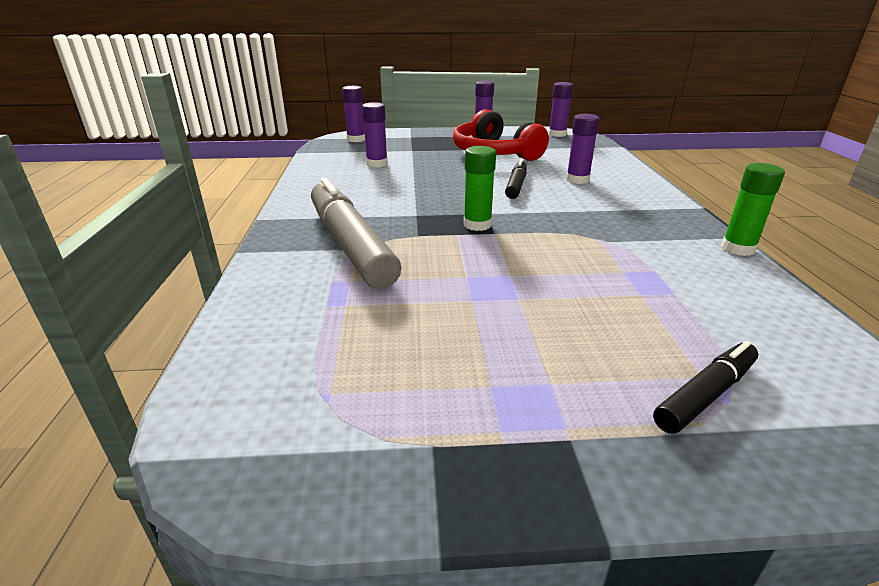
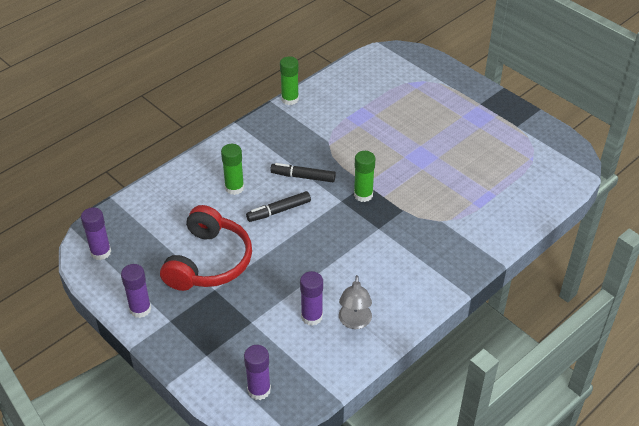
camera: 130 degrees left, 15 degrees up
(341, 173) = (354, 322): none -> grey lamp
(350, 245) = (444, 227): grey marker -> none
(577, 180) = (234, 188): purple glue stick -> green glue stick
(705, 395) = (426, 85): black marker -> black marker (303, 177)

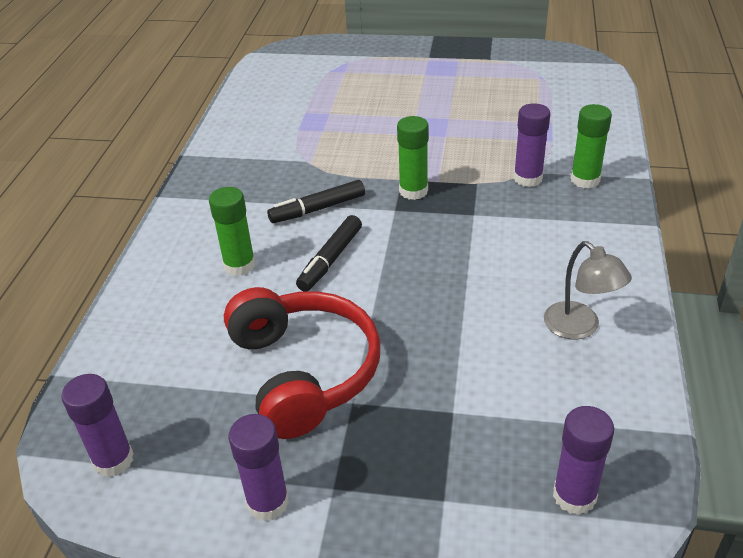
camera: 35 degrees left, 5 degrees down
(290, 99) = (207, 142): green glue stick -> green glue stick (585, 180)
(311, 316) = (522, 354): purple glue stick -> purple glue stick (528, 178)

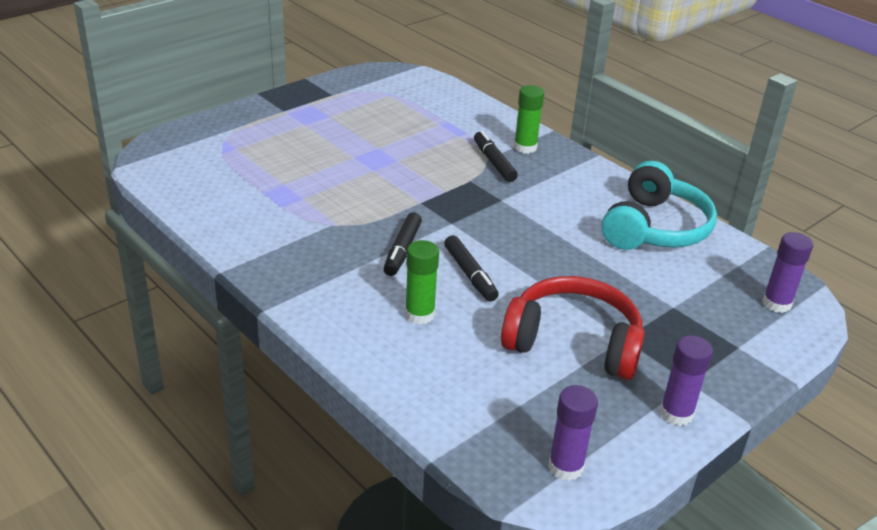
camera: 55 degrees left, 5 degrees down
(413, 191) = (442, 205): green glue stick -> none
(528, 178) = (494, 162): purple glue stick -> black marker
(579, 328) = (654, 228): grey lamp -> turquoise headphones

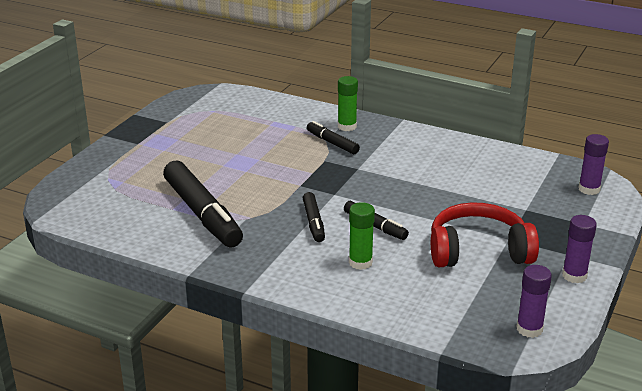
camera: 20 degrees left, 5 degrees down
(289, 206) = (202, 214): none -> black marker
(654, 228) = (477, 160): turquoise headphones -> none

